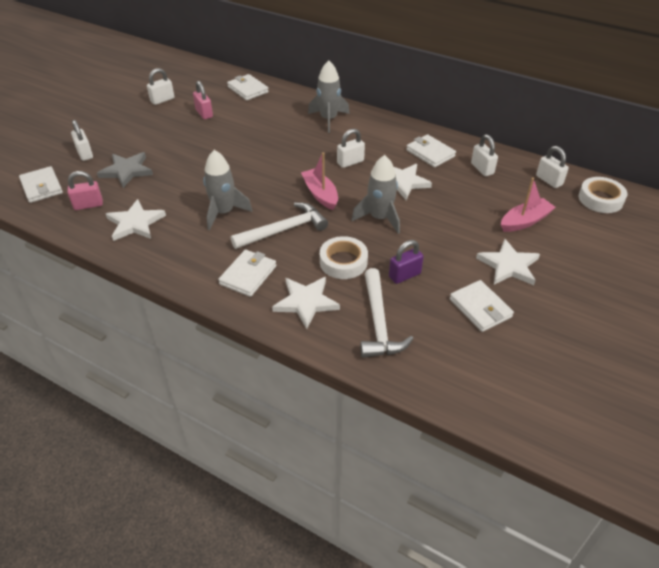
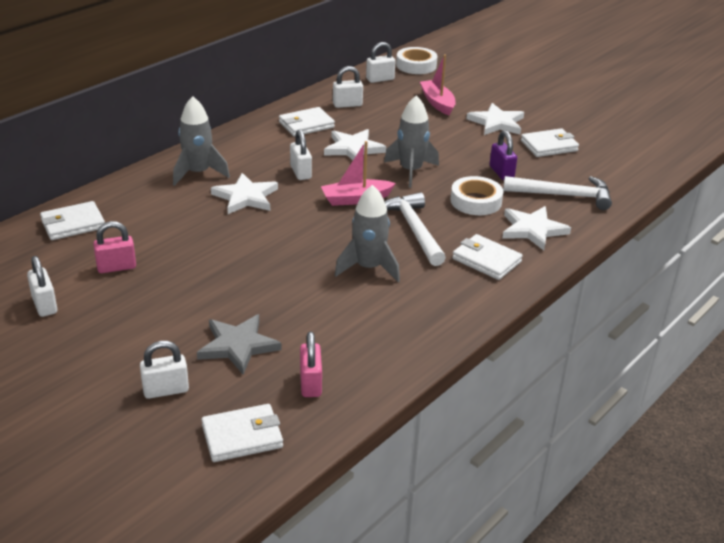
camera: 80 degrees left, 10 degrees down
(135, 223) = (368, 339): white star -> white star (245, 197)

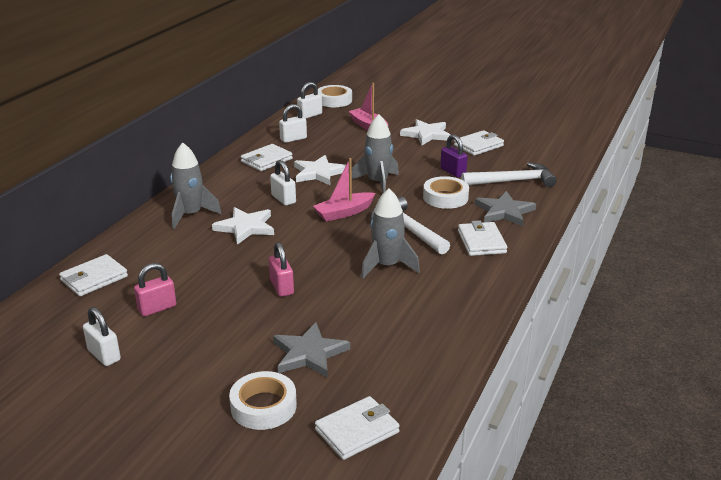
camera: 15 degrees left, 5 degrees down
(166, 390) = (263, 406): white padlock -> white tape
(310, 383) = (392, 372): pink padlock -> pink padlock (282, 287)
(486, 260) = (481, 242): white wallet -> white wallet turned 60 degrees clockwise
(532, 230) = (504, 212): white star -> grey star

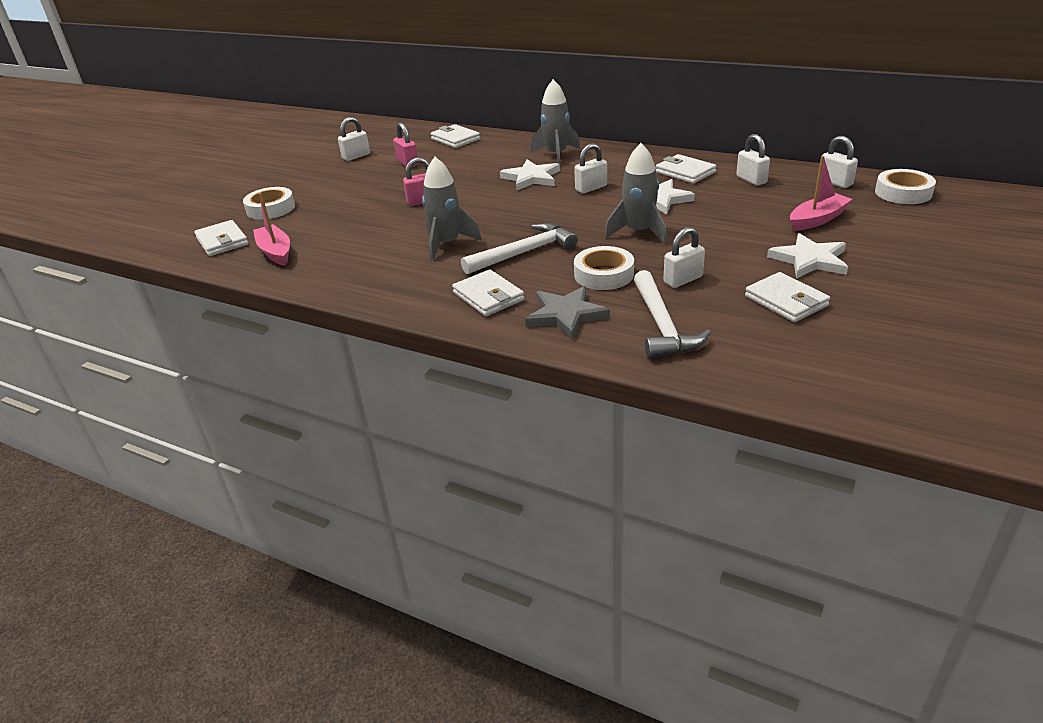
camera: 95 degrees right, 5 degrees up
(309, 354) = (323, 219): grey star -> none
(344, 213) = (561, 218): pink boat -> pink boat (275, 252)
(453, 172) = (683, 280): purple padlock -> white padlock
(481, 242) = (488, 296): white wallet -> white wallet turned 60 degrees clockwise

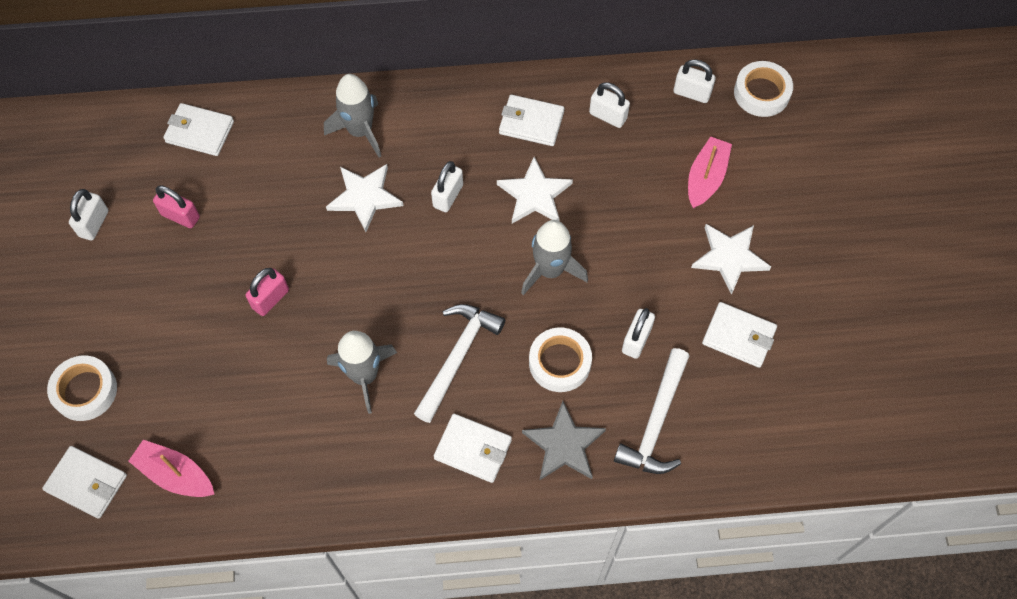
camera: 35 degrees left, 30 degrees up
(662, 325) = (655, 422): white hammer -> white hammer turned 60 degrees clockwise

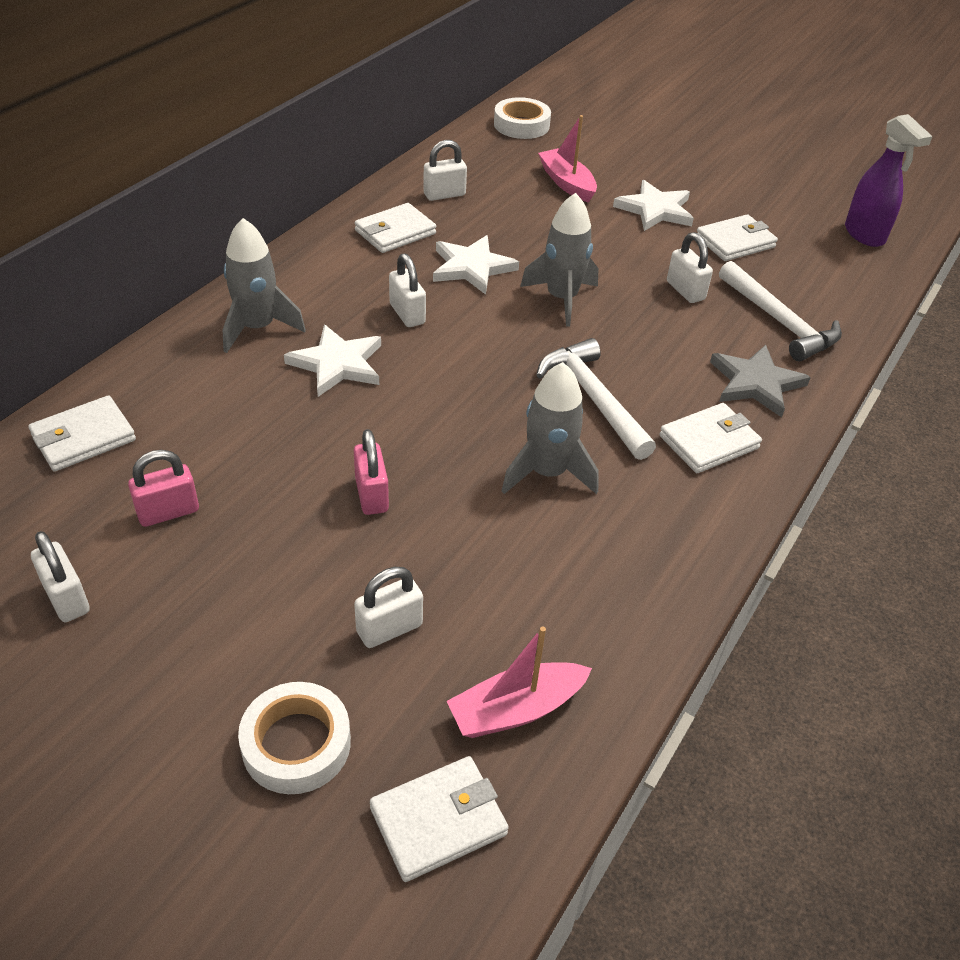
camera: 55 degrees left, 20 degrees down
(559, 362) = (665, 342): white tape -> none
(692, 93) = (478, 150): white padlock -> white padlock (389, 628)
(848, 423) = (864, 235): none -> purple spray bottle

